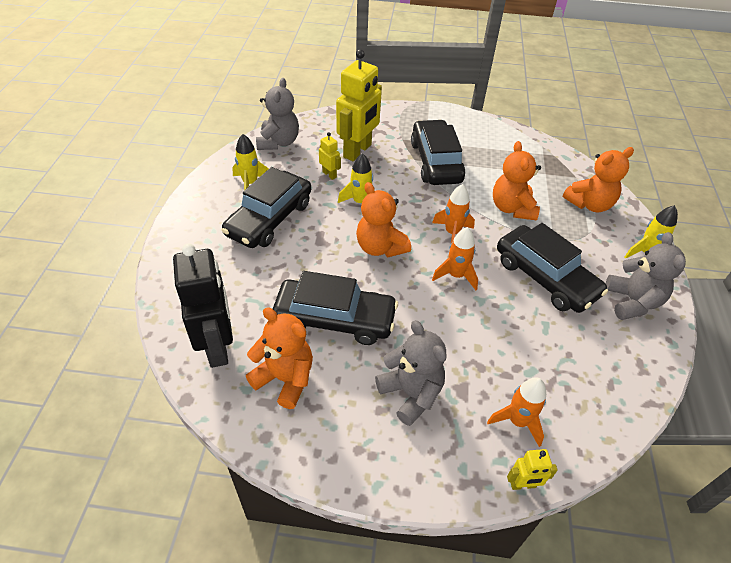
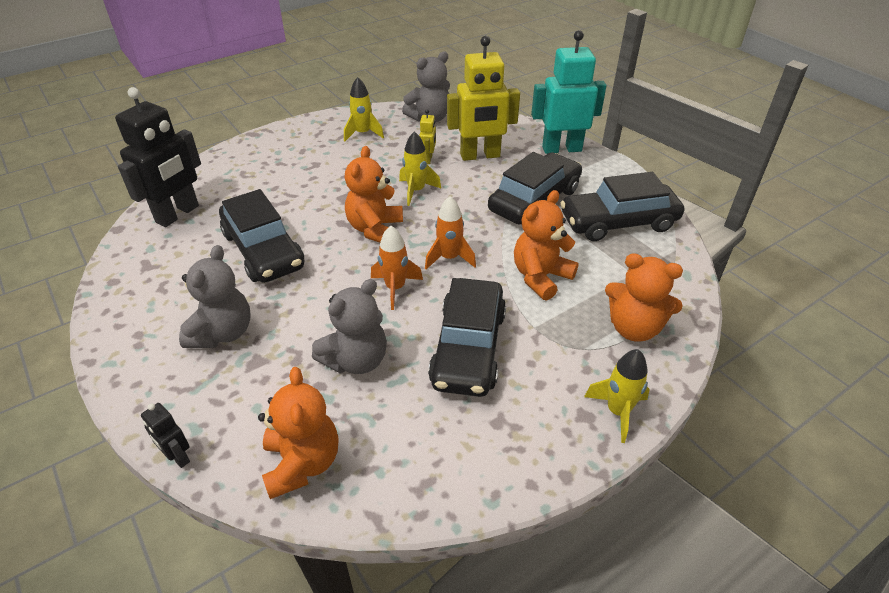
camera: 50 degrees right, 5 degrees down
(269, 219) = (336, 162): black car -> black car (618, 222)
(285, 379) = (176, 260): orange teddy bear -> orange teddy bear (302, 463)
(396, 117) = (561, 149): none -> turquoise robot
(517, 421) = (251, 417): orange rocket -> none
(523, 485) = (178, 457): yellow robot -> black robot
(632, 302) = (518, 434): grey teddy bear -> grey teddy bear (356, 360)

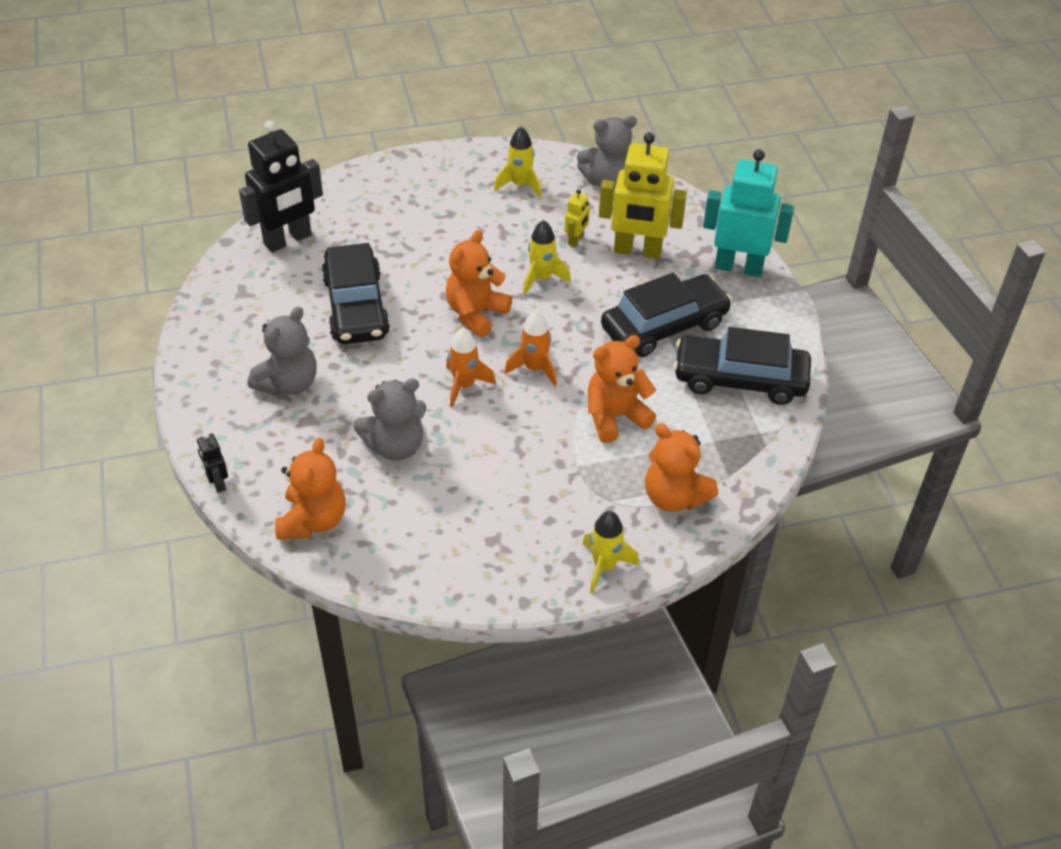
camera: 20 degrees right, 5 degrees up
(468, 348) = (503, 466): black car -> none

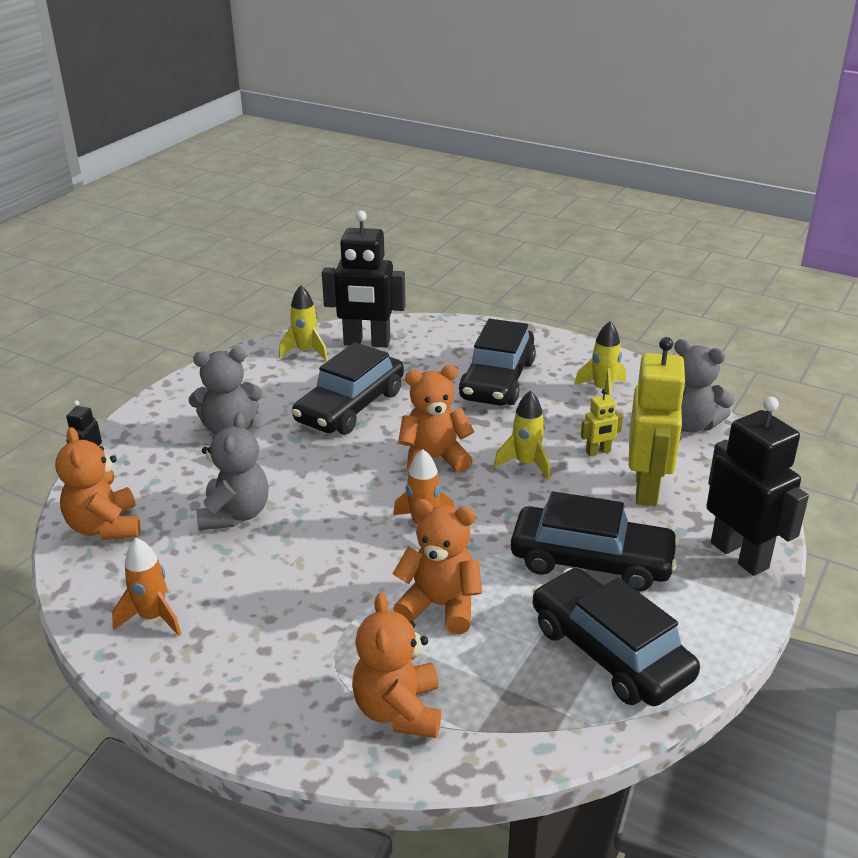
camera: 45 degrees right, 15 degrees down
(313, 520) = (105, 527): orange teddy bear -> orange teddy bear turned 105 degrees clockwise
(395, 446) = (235, 514): grey teddy bear -> grey teddy bear turned 105 degrees counterclockwise
(435, 218) = (497, 380): none -> black car
(464, 385) = (349, 504): orange rocket -> orange rocket (153, 618)
(604, 566) = (251, 723): yellow rocket -> yellow rocket (306, 351)
(637, 251) = (647, 489): yellow robot -> yellow robot turned 135 degrees counterclockwise
(738, 267) = (739, 555): turquoise robot -> black robot

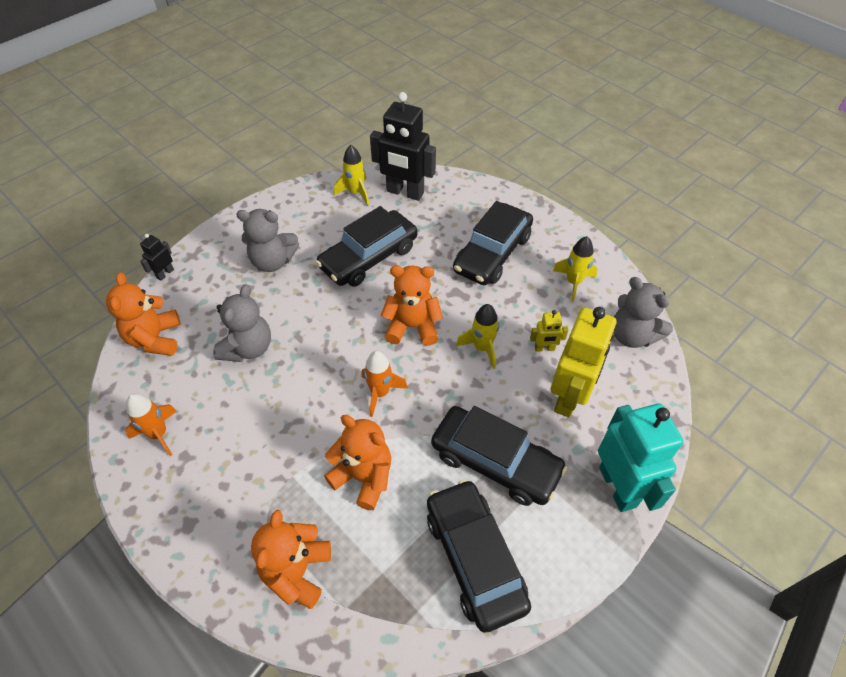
camera: 15 degrees right, 20 degrees up
(739, 555) = (618, 487): black robot -> turquoise robot

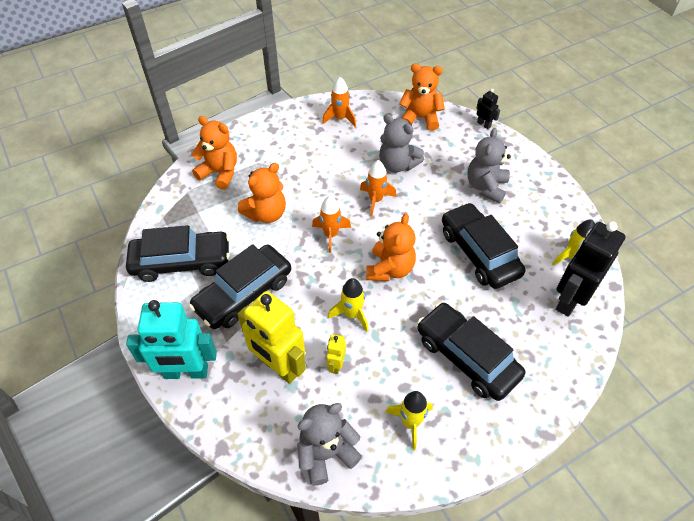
camera: 105 degrees right, 0 degrees up
(314, 359) = (375, 200): none -> orange rocket

